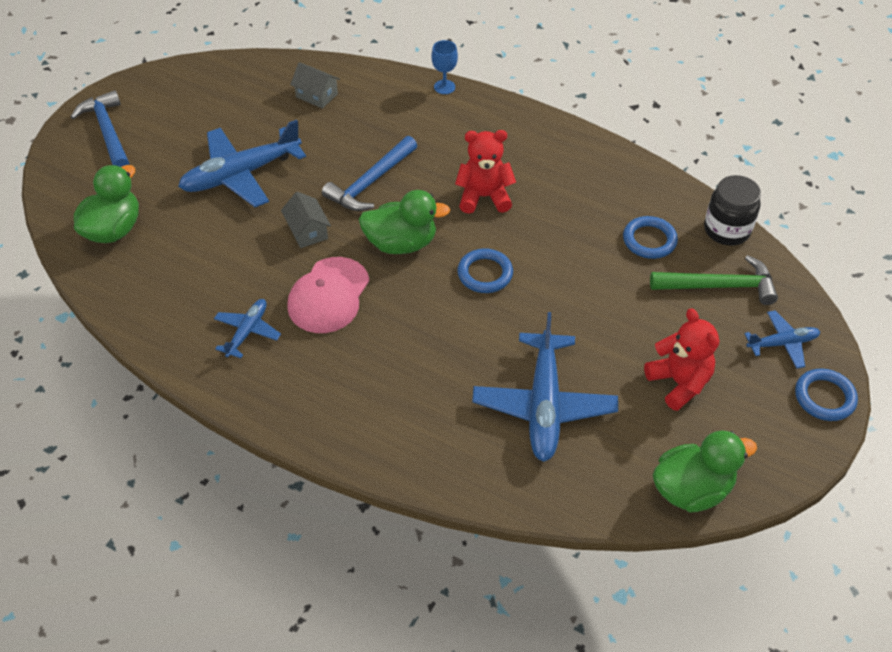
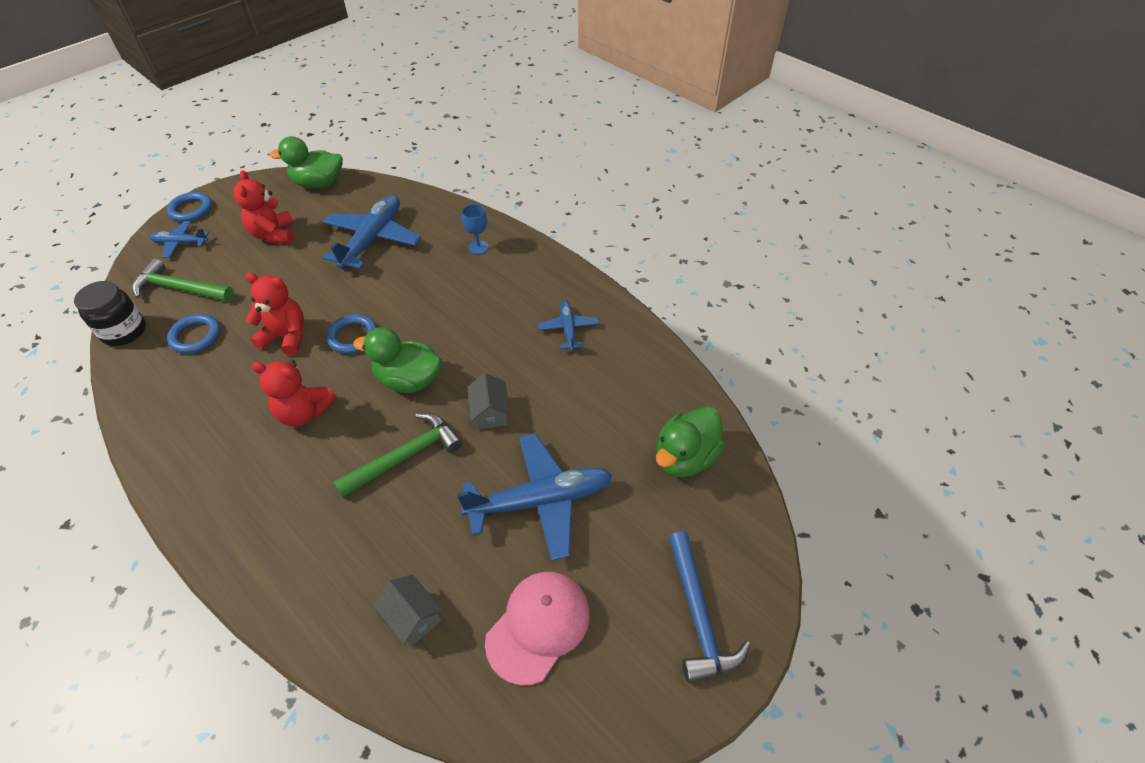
camera: 165 degrees left, 0 degrees up
(247, 331) = (568, 329): blue plane -> blue plane turned 135 degrees clockwise
(328, 295) = (492, 345): pink cap -> pink cap (538, 626)
(370, 182) = (406, 456): blue hammer -> green hammer
(444, 87) = (245, 588): blue goblet -> blue goblet (478, 247)
(555, 259) = (286, 337): none -> red teddy bear

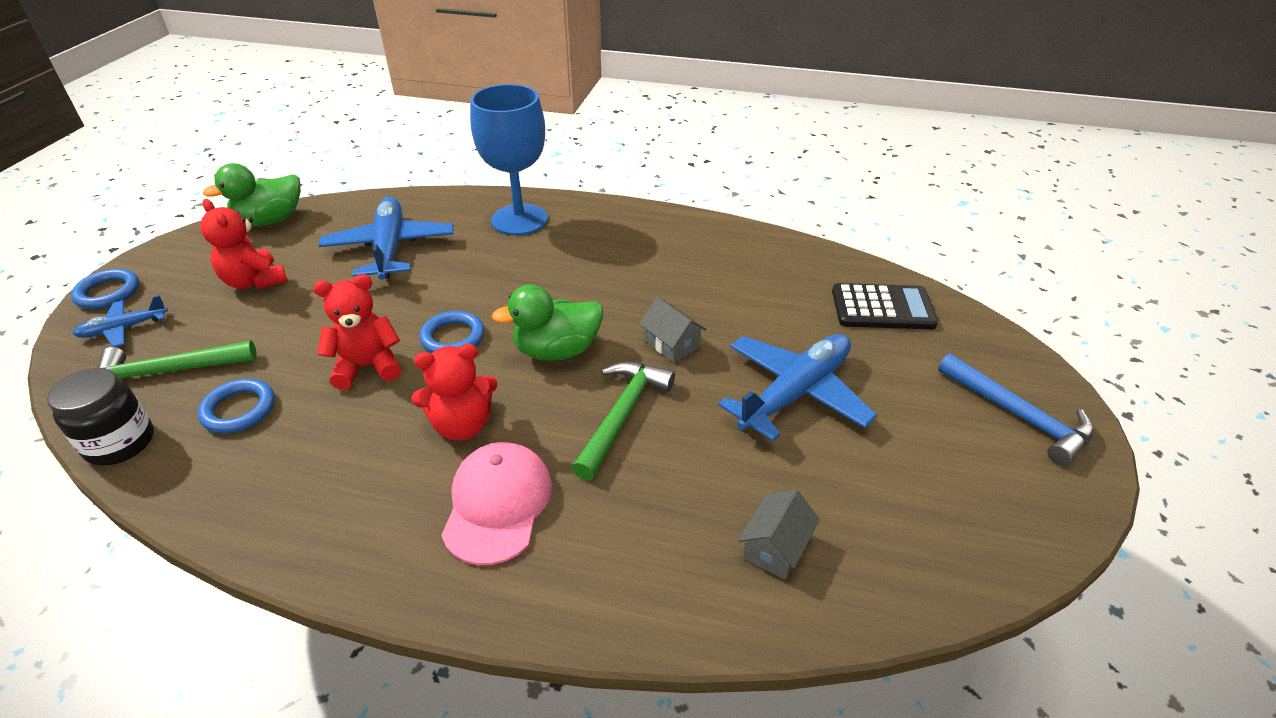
camera: 30 degrees left, 10 degrees down
(413, 616) = (775, 547): grey house -> grey house turned 75 degrees counterclockwise
(478, 247) = (519, 220): blue goblet -> blue goblet, size x2.37
(538, 626) = (901, 492): pink cap -> pink cap (497, 504)
(568, 329) = (678, 253): blue plane -> none
(685, 457) = (882, 308): green duck -> black calculator

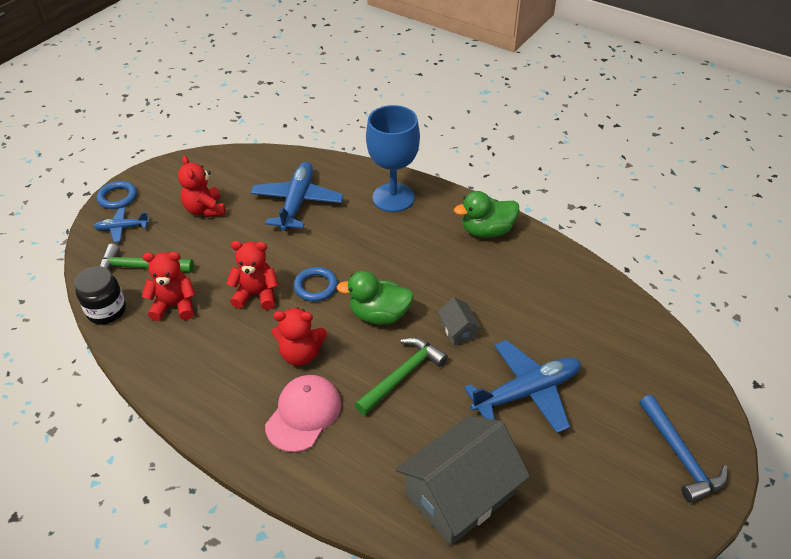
camera: 20 degrees right, 5 degrees up
(239, 410) = (175, 306): blue ring -> red teddy bear
(270, 220) = (226, 160): green duck -> green duck (487, 231)
(775, 547) = (459, 494): grey house -> grey house, size x2.28
(882, 308) = (628, 341): black calculator -> none

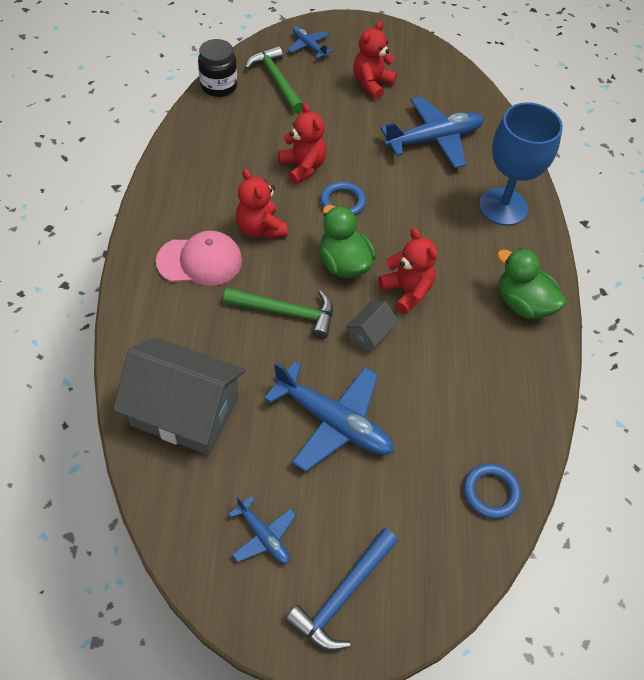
camera: 55 degrees right, 10 degrees up
(117, 197) = (339, 25): blue ring -> blue ring (491, 492)
(175, 306) = (253, 122): red teddy bear -> red teddy bear (407, 291)
(608, 487) = (263, 536): none -> blue plane

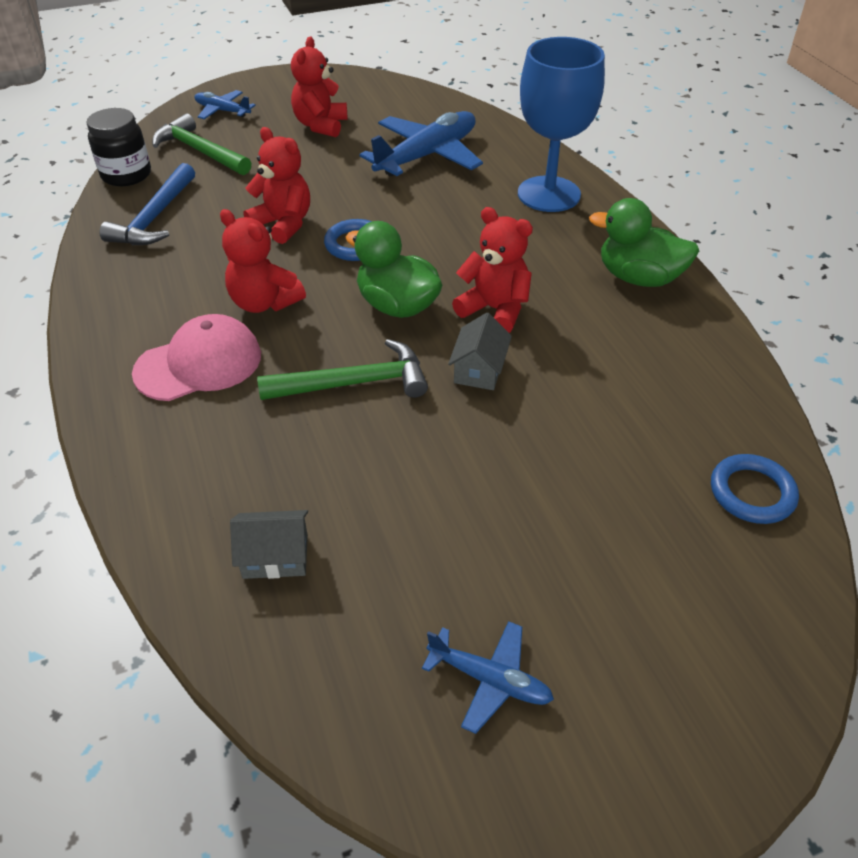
camera: 20 degrees left, 10 degrees down
(185, 411) = (275, 556): grey house -> grey house, size x0.44
(333, 422) = (496, 488): blue plane -> none
(342, 595) = (654, 713): blue hammer -> blue hammer (154, 218)

